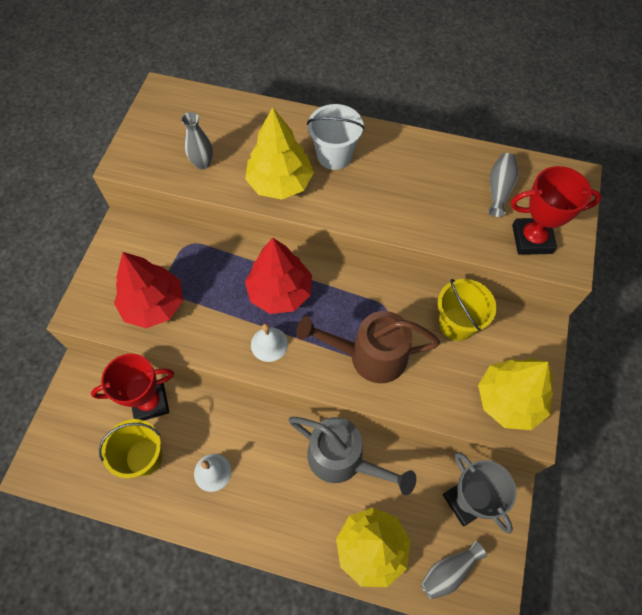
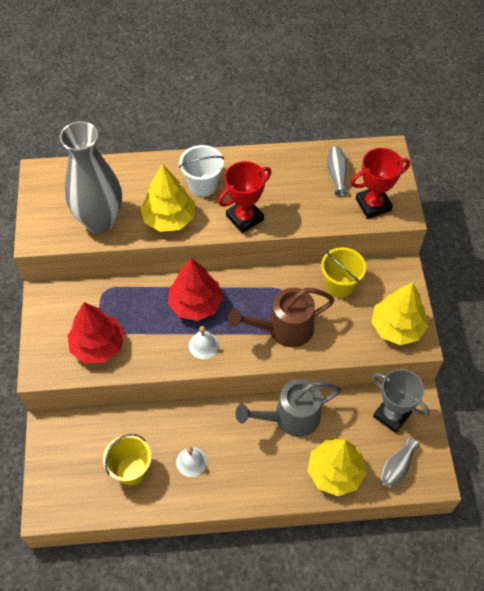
camera: 20 degrees left, 5 degrees down
(150, 402) = (118, 428): red trophy -> red trophy (244, 218)
(202, 163) = (100, 221): grey vase -> grey vase, size x2.43
(343, 460) = (290, 418): grey watering can -> grey watering can turned 150 degrees clockwise

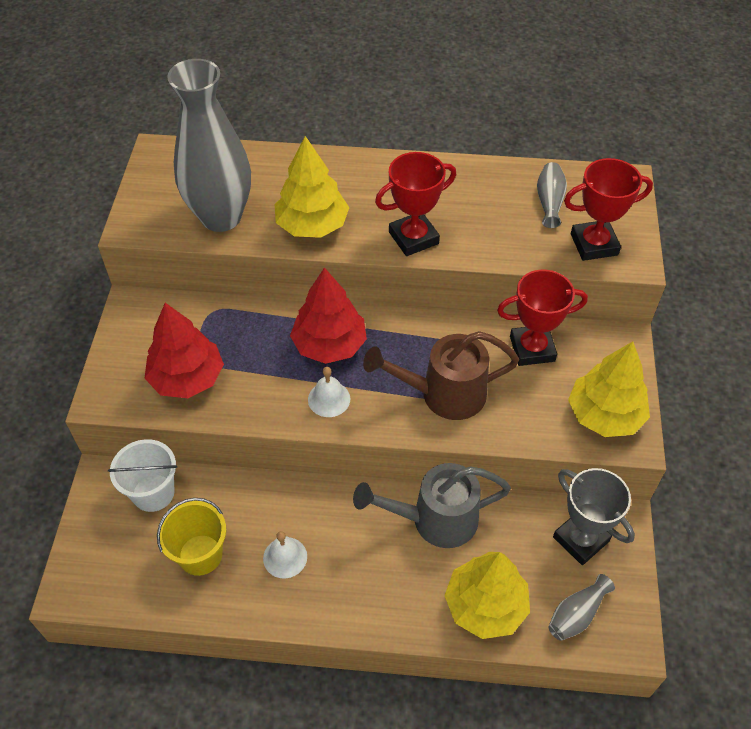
camera: 10 degrees right, 5 degrees down
(203, 185) = (366, 191): white bucket -> white bucket (153, 493)
(339, 285) = (532, 349): yellow bucket -> red trophy

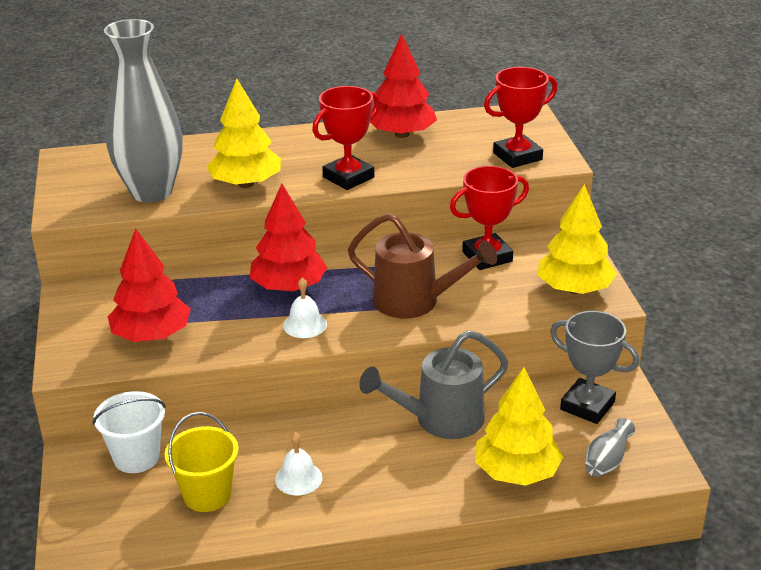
camera: 15 degrees left, 20 degrees down
(443, 394) = (416, 302): brown watering can -> brown watering can turned 135 degrees counterclockwise
(486, 186) = (402, 134): none -> red tree
(549, 202) = (464, 136): grey vase -> none

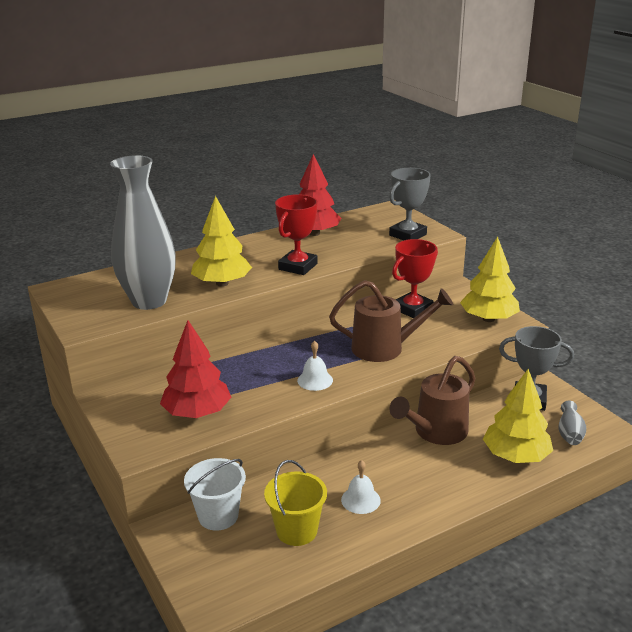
camera: 20 degrees left, 5 degrees down
(289, 287) = (283, 356): red tree -> none
(439, 420) = (435, 432): grey watering can -> brown watering can
(517, 156) = (407, 235): red trophy -> grey trophy

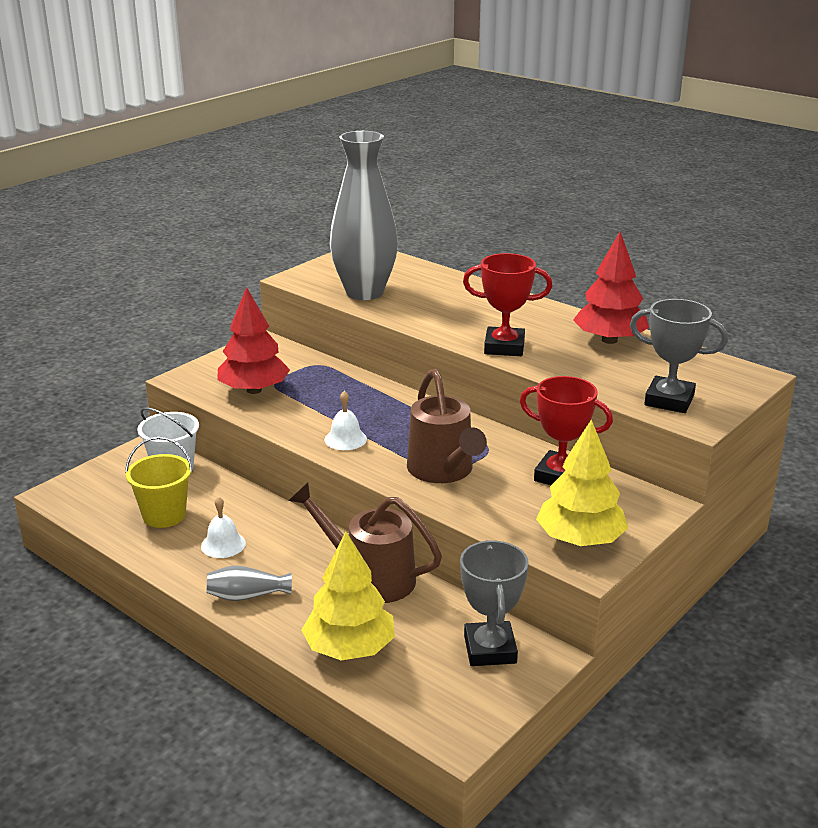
camera: 70 degrees right, 0 degrees up
(222, 283) = (429, 316): yellow tree -> none
(570, 433) = (426, 694): grey vase -> grey vase (247, 596)

